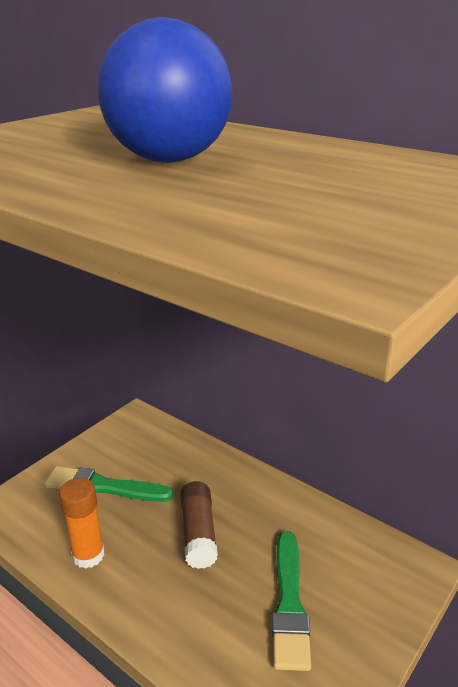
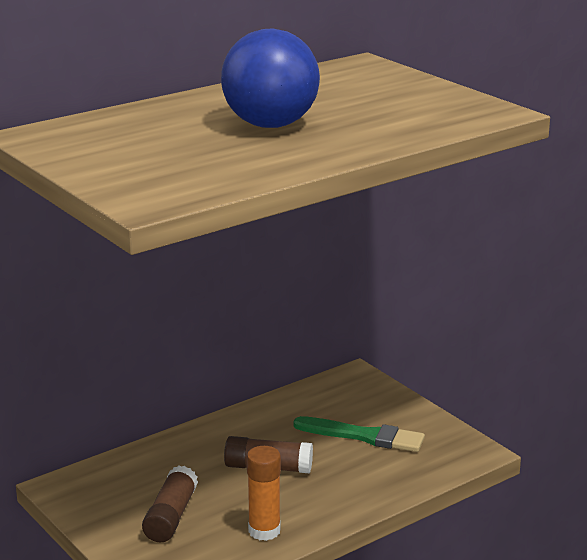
camera: 75 degrees left, 5 degrees down
(103, 487) = (171, 516): green brush -> brown glue stick

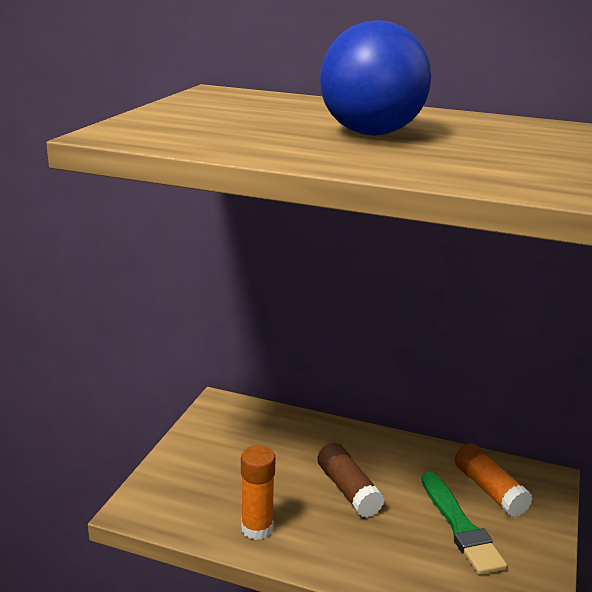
camera: 55 degrees right, 0 degrees up
(171, 516) = (230, 469): brown glue stick -> none
(340, 405) = (489, 490): none -> orange glue stick

